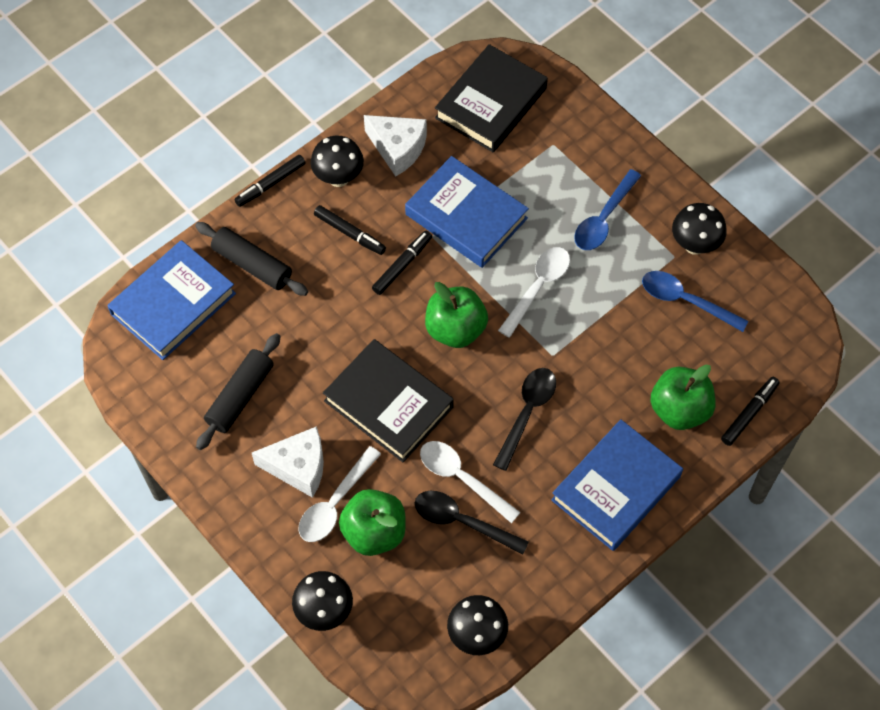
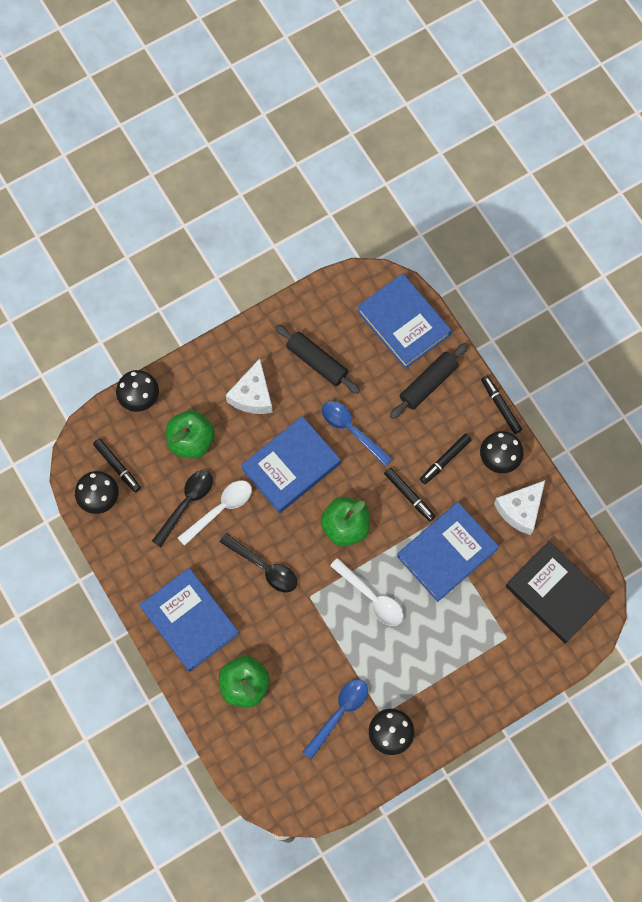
camera: 100 degrees right, 10 degrees up
(335, 503) = (219, 417): white spoon -> none
(388, 404) = (291, 466): black book -> blue book
(604, 218) = (427, 664): blue spoon -> blue spoon (351, 430)
(749, 413) = (231, 739): black marker -> black marker (117, 466)

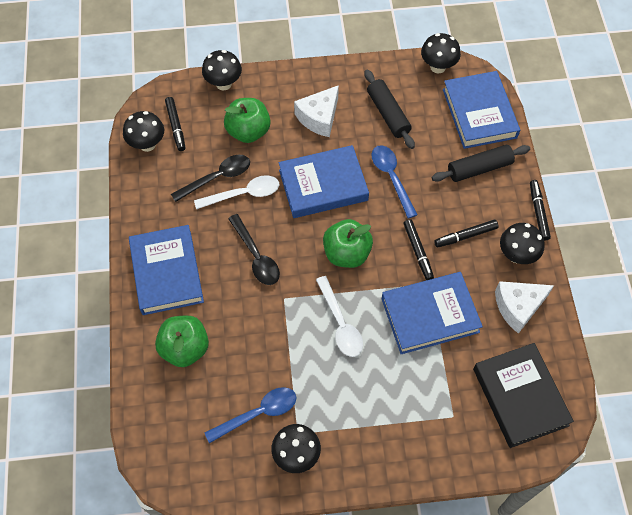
camera: 25 degrees right, 10 degrees down
(341, 288) = (438, 67): none -> black mushroom

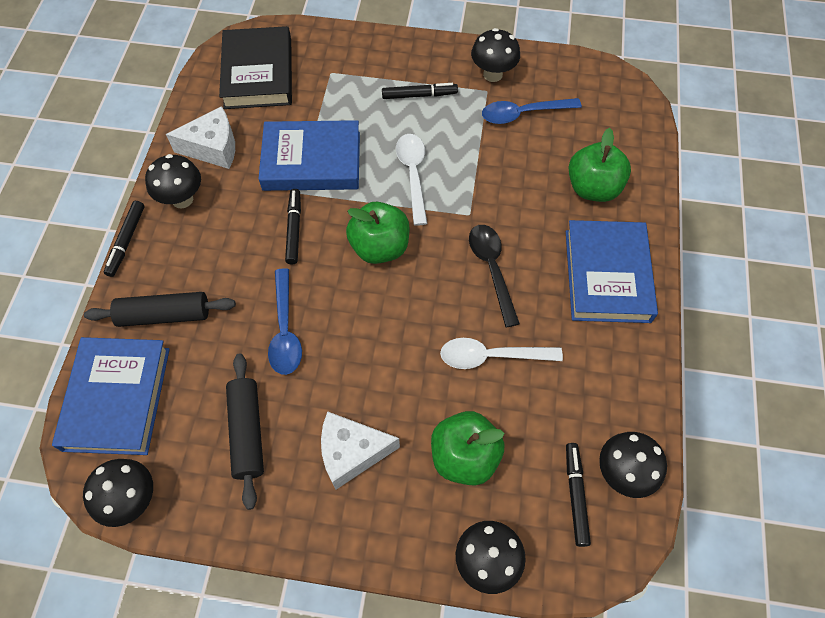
camera: 165 degrees left, 0 degrees up
(217, 178) = (524, 390): black spoon -> none
(319, 118) = (351, 452): white cheese -> white cheese turned 150 degrees counterclockwise
(323, 185) = (380, 342): blue book -> none
(465, 236) = (229, 234): black marker -> black marker (419, 95)

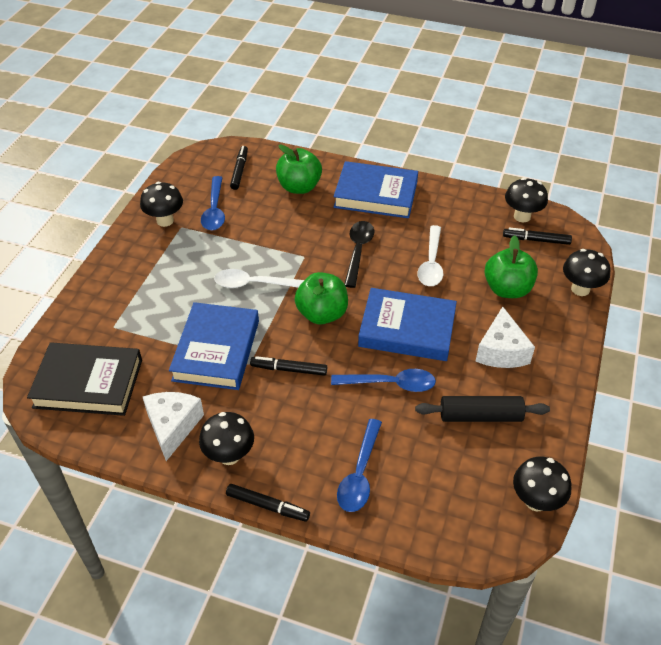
camera: 80 degrees left, 15 degrees down
(117, 398) = (441, 513): blue book -> blue book (407, 329)
(164, 315) = (360, 474): black rolling pin -> blue spoon
(419, 95) = (168, 269): black marker -> black marker (239, 171)
(492, 269) = (358, 251): black spoon -> black spoon turned 105 degrees clockwise

